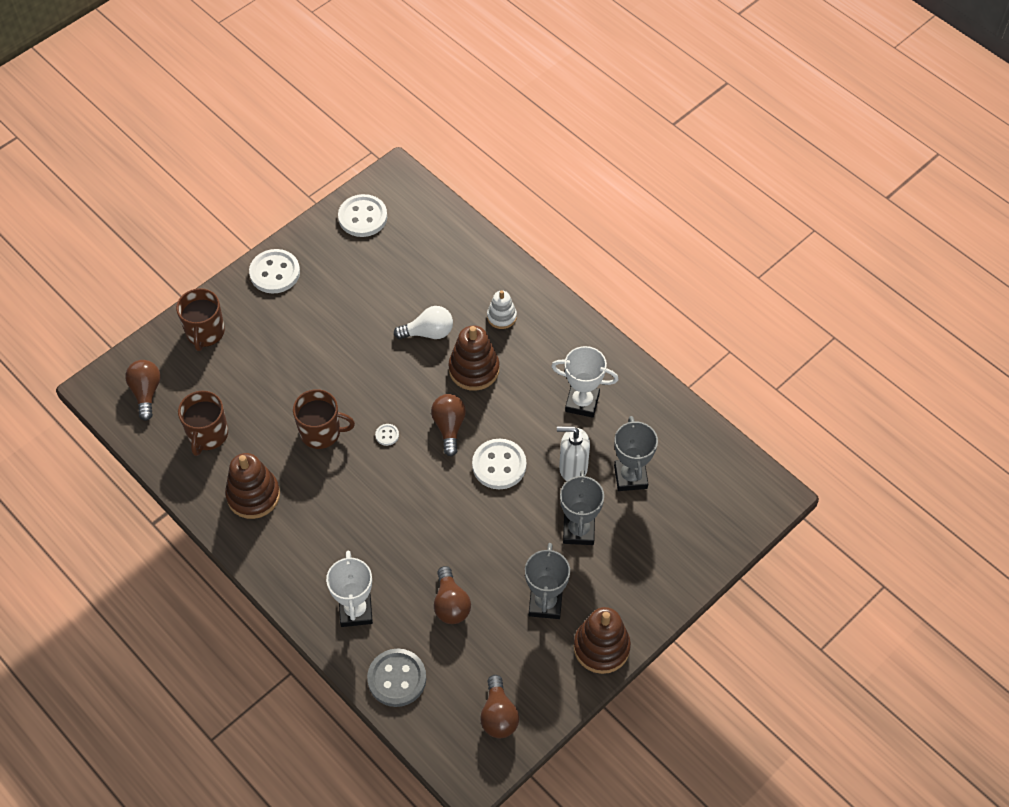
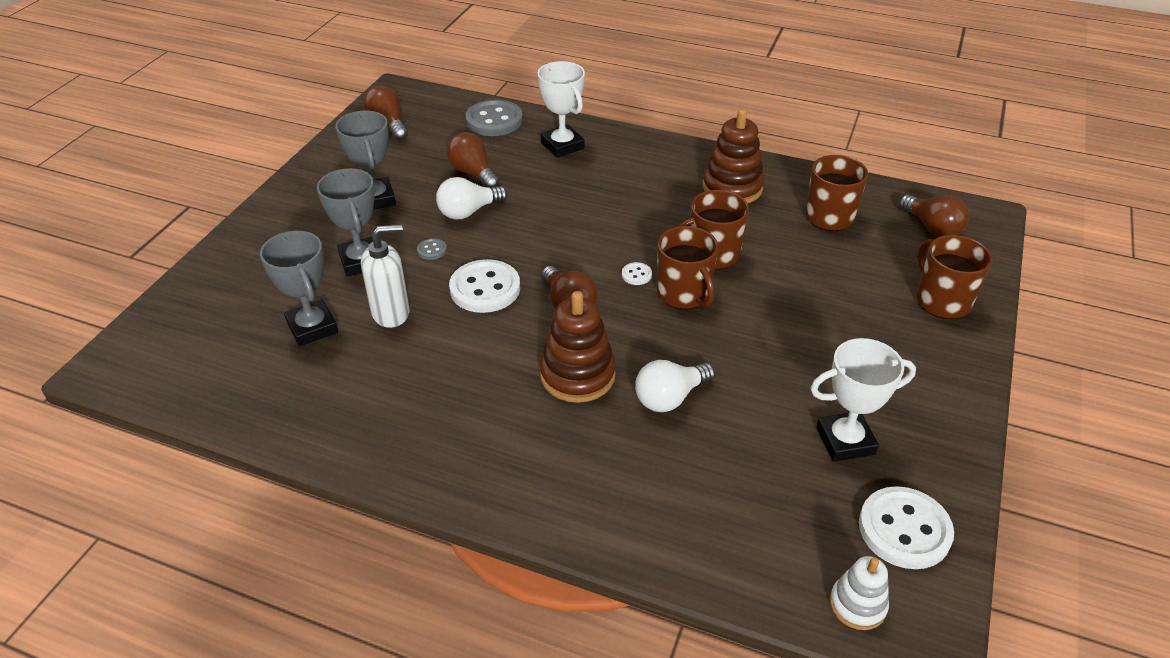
camera: 155 degrees right, 15 degrees down
(275, 273) = (940, 397): white button -> none
(366, 405) = (684, 293): none -> brown mug
(476, 554) = (468, 212): none -> white light bulb
(501, 317) = (580, 456): white stacking toy -> white stacking toy (857, 605)
(521, 521) = (432, 250): none -> grey button
(582, 403) = (407, 386): white trophy -> white trophy (845, 441)
(601, 647) = (303, 186): brown stacking toy -> none

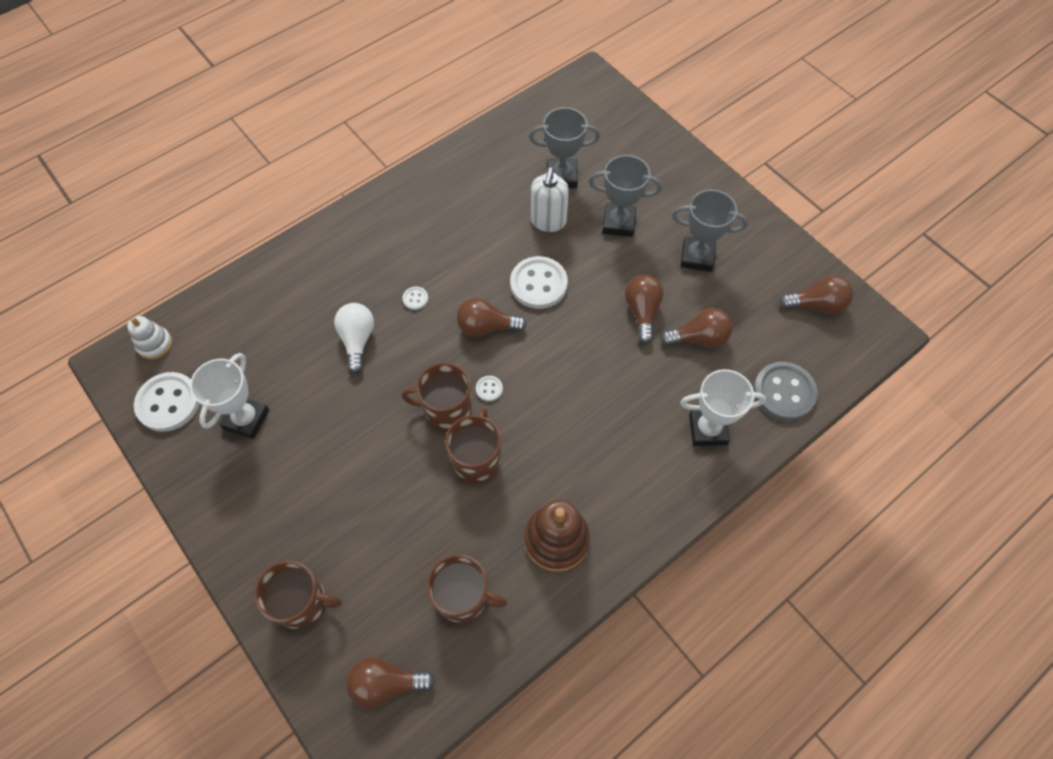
camera: 120 degrees right, 20 degrees up
(432, 250) = (605, 269): grey button -> none
(468, 212) = (642, 312): white light bulb -> brown light bulb
(577, 375) = (415, 299): brown stacking toy -> white button

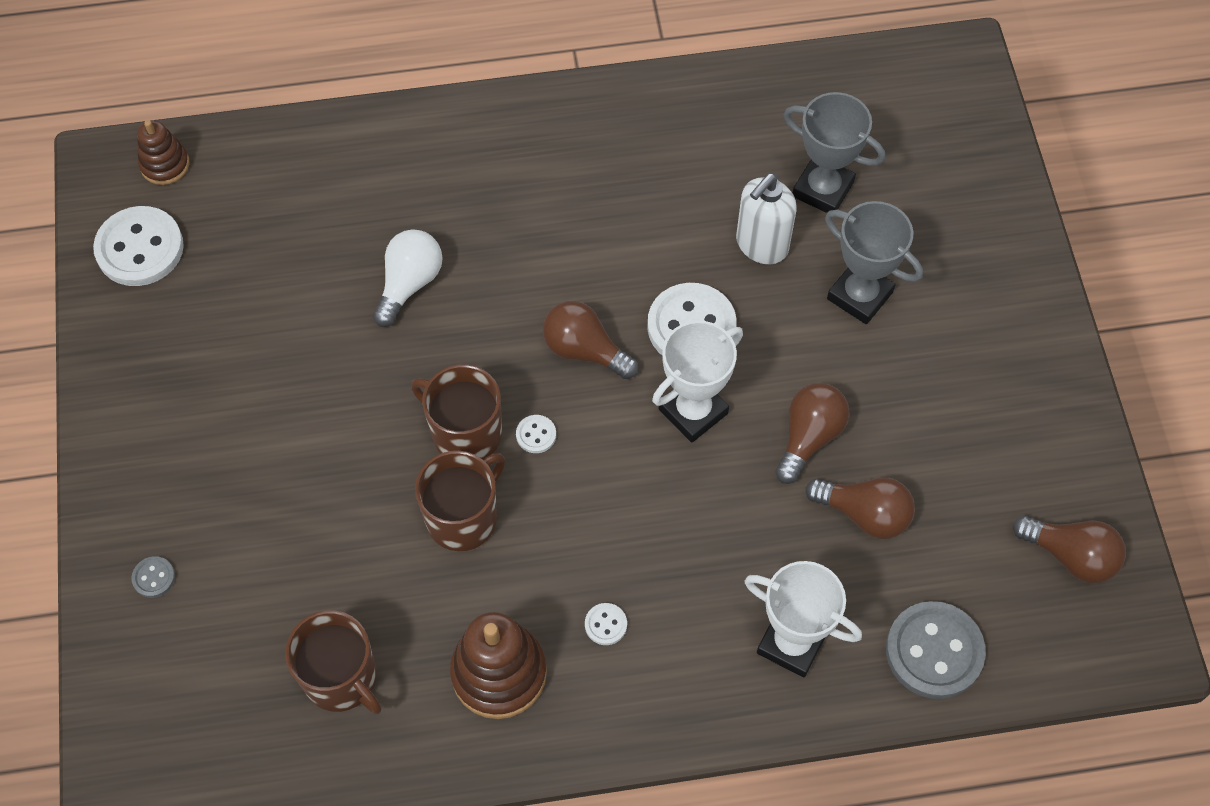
camera: 30 degrees right, 0 degrees up
(155, 344) = (165, 164): white stacking toy -> brown stacking toy
(246, 419) = (217, 316): white trophy -> white trophy (693, 411)
(303, 603) = (153, 577): brown mug -> grey button
(386, 683) = (191, 726): brown light bulb -> none
(415, 299) = (516, 265): white button -> white button (605, 624)
(697, 257) = (940, 399): grey trophy -> none

